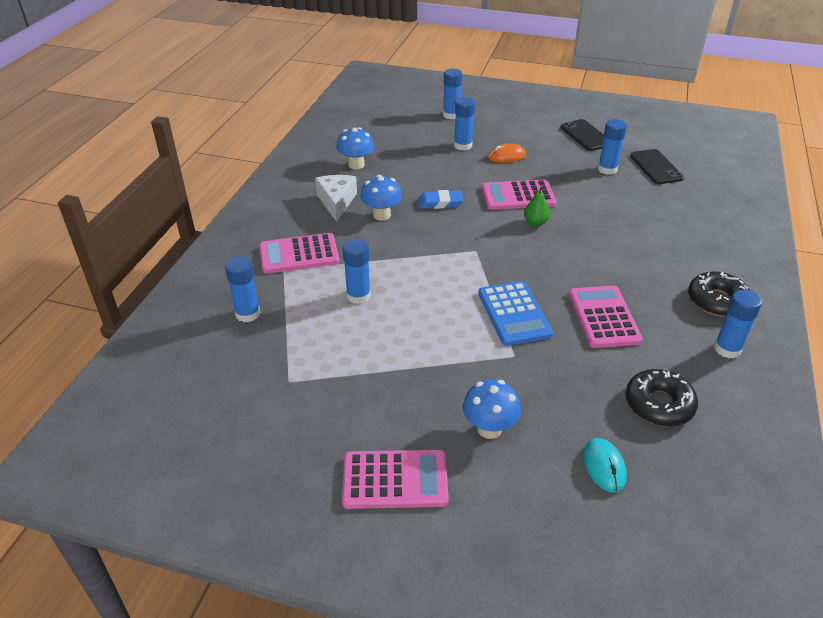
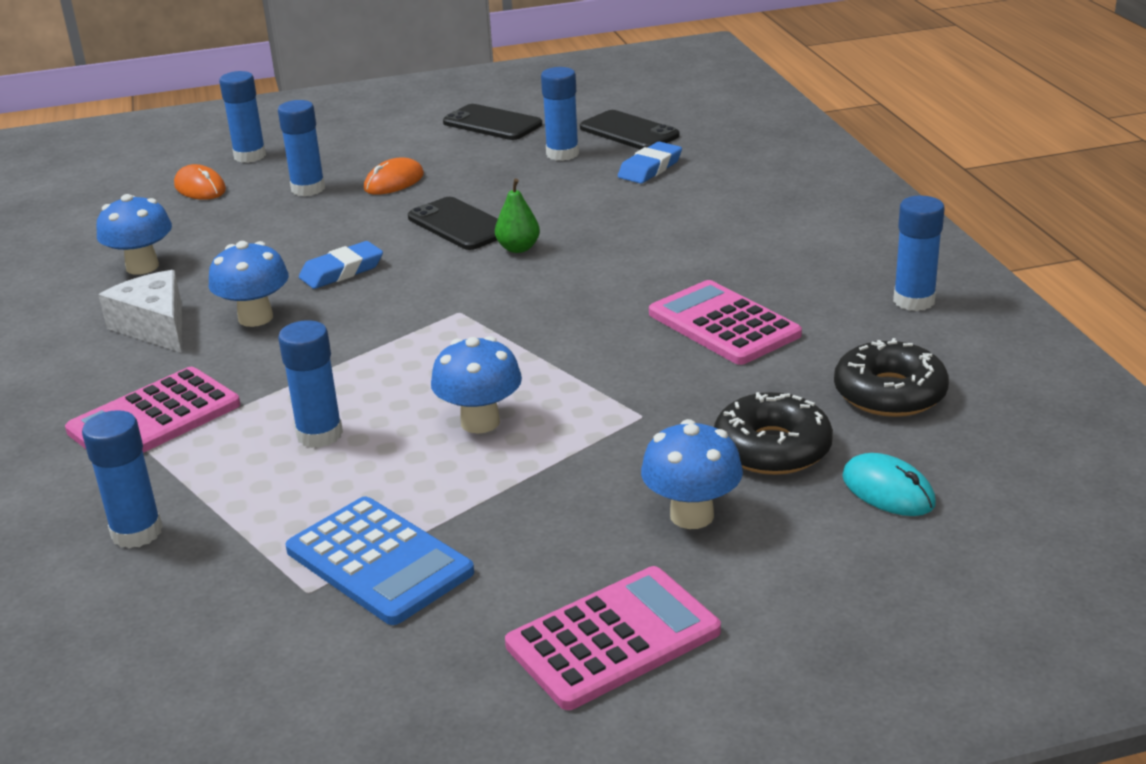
camera: 30 degrees left, 10 degrees down
(414, 127) = (200, 188): none -> orange mouse
(434, 322) = (480, 422): none -> blue mushroom
(514, 314) = (593, 366): blue calculator -> blue calculator (379, 561)
(518, 196) = (459, 225): pink calculator -> black phone
(647, 196) = (650, 168): none -> blue eraser
(717, 301) = (851, 254): black donut -> black donut (772, 448)

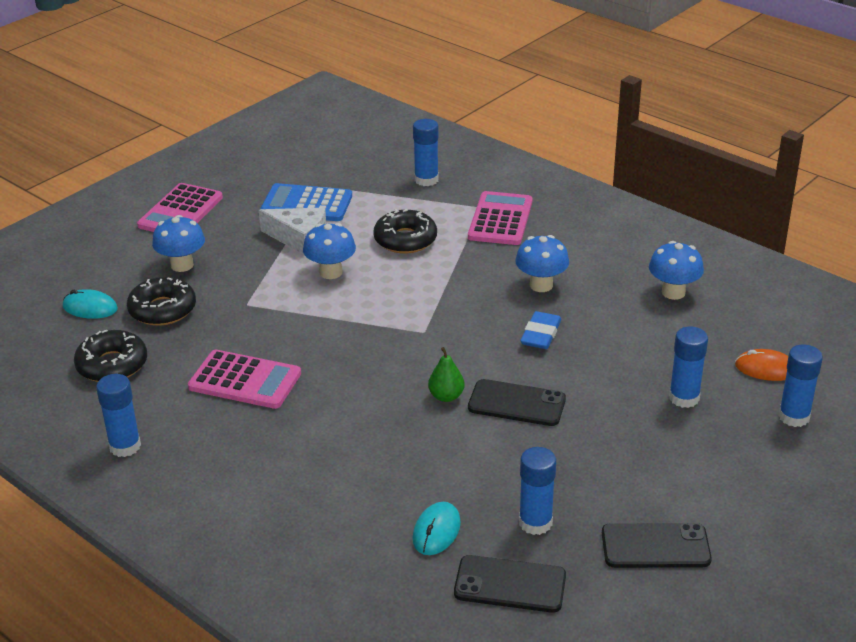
camera: 145 degrees right, 5 degrees up
(155, 326) = (590, 260): white cheese -> white cheese (299, 238)
(319, 435) = (405, 240): blue glue stick -> black donut
(394, 182) = (630, 431): orange mouse -> none
(650, 168) = (436, 531): blue eraser -> turquoise mouse

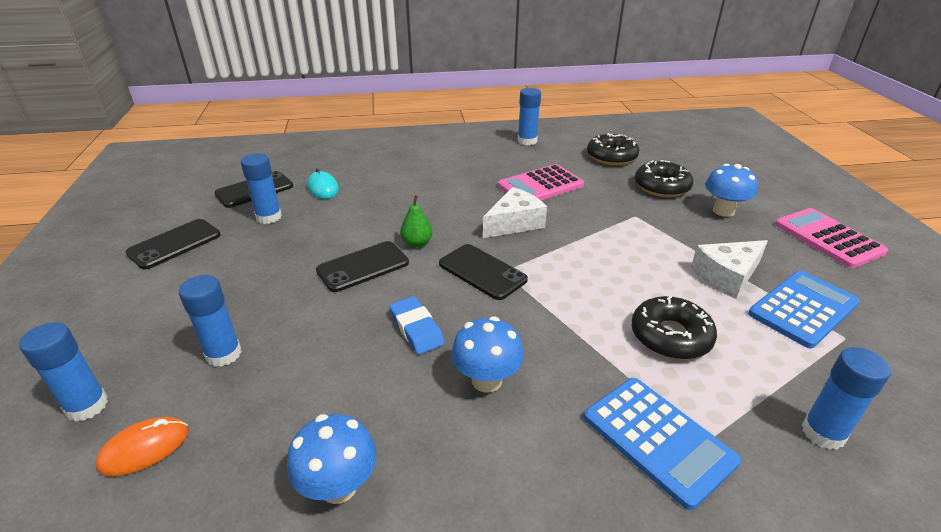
camera: 130 degrees right, 0 degrees up
(90, 308) = (690, 167): turquoise mouse -> none
(331, 272) = (647, 268): blue mushroom -> none
(342, 361) = (514, 223): none -> white cheese
(438, 341) = (482, 272): none -> black phone
(500, 219) = (658, 439): pink calculator -> blue calculator

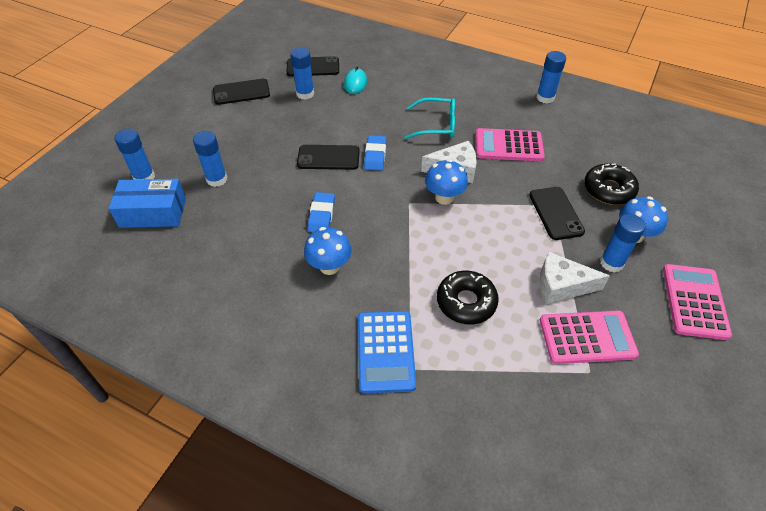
camera: 35 degrees right, 15 degrees up
(144, 448) = (153, 212): orange mouse -> blue box
(339, 486) = (215, 278): blue mushroom -> blue mushroom (444, 198)
(417, 243) = (375, 155): green pear -> blue eraser
(452, 194) = (436, 125): none -> turquoise glasses
(482, 272) = (395, 196): black phone -> black phone (556, 213)
(611, 156) = (600, 143): black donut -> none
(803, 309) = (587, 337): blue calculator -> pink calculator
(823, 433) = (486, 408): blue glue stick -> blue glue stick (611, 263)

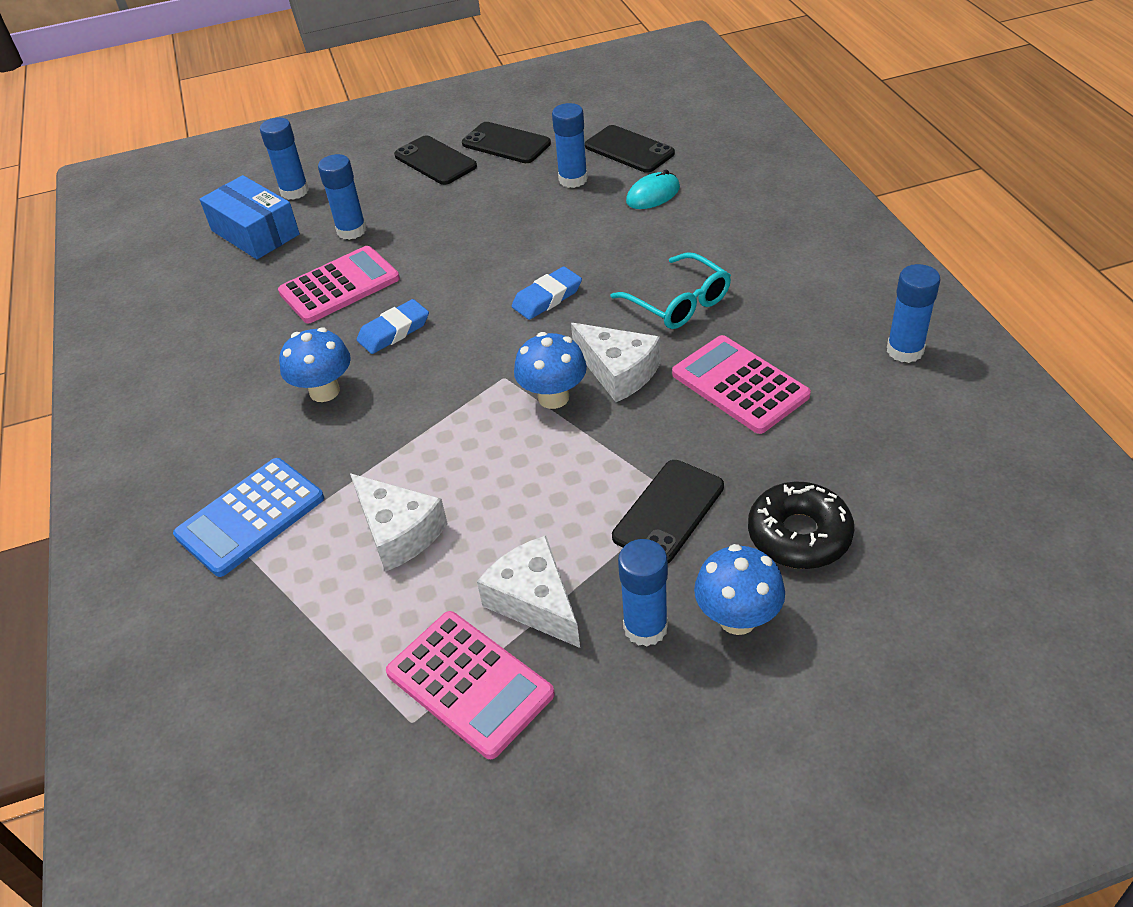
camera: 50 degrees right, 5 degrees down
(328, 158) = (491, 270): black phone -> black phone (435, 161)
(466, 302) = (399, 532): black donut -> white cheese
(694, 301) = (685, 769): pink calculator -> pink calculator (339, 286)

